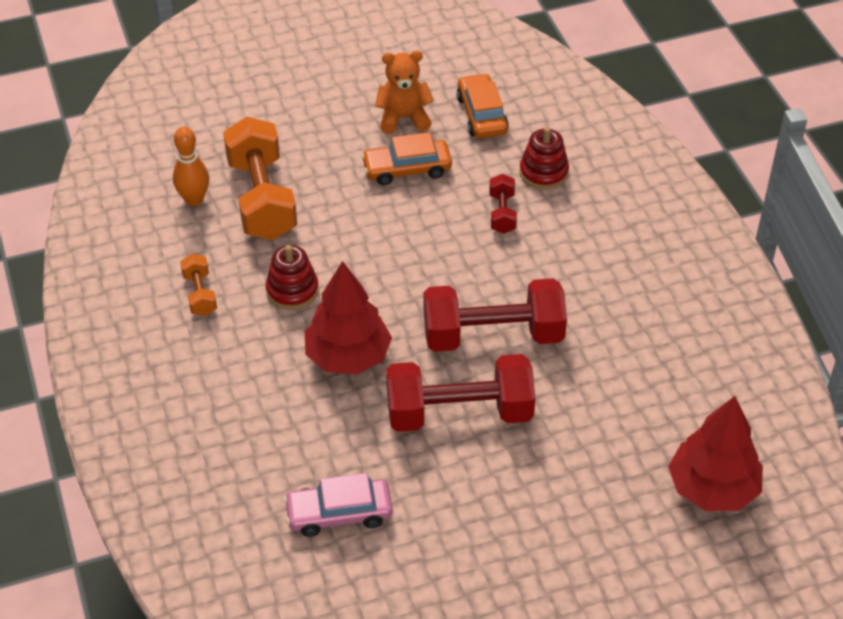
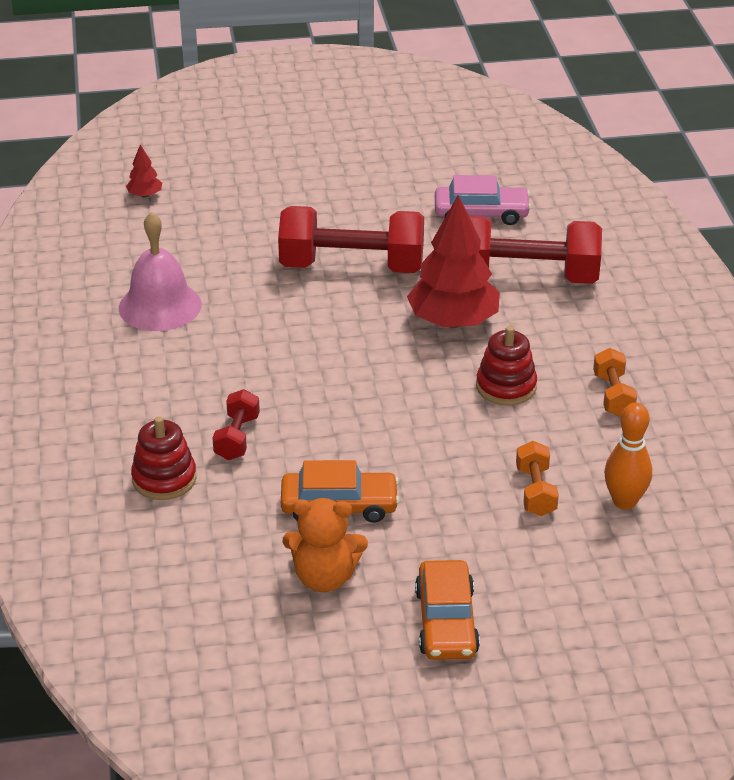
camera: 170 degrees left, 10 degrees down
(262, 199) = (535, 491): orange dumbbell -> orange dumbbell, size x0.47
(482, 115) = (213, 568): orange car -> orange car (446, 622)
(493, 336) = (295, 322): red dumbbell -> red dumbbell (526, 277)
(624, 337) = (160, 306): none -> pink bell
(712, 488) = (145, 195): red tree -> red tree, size x0.43

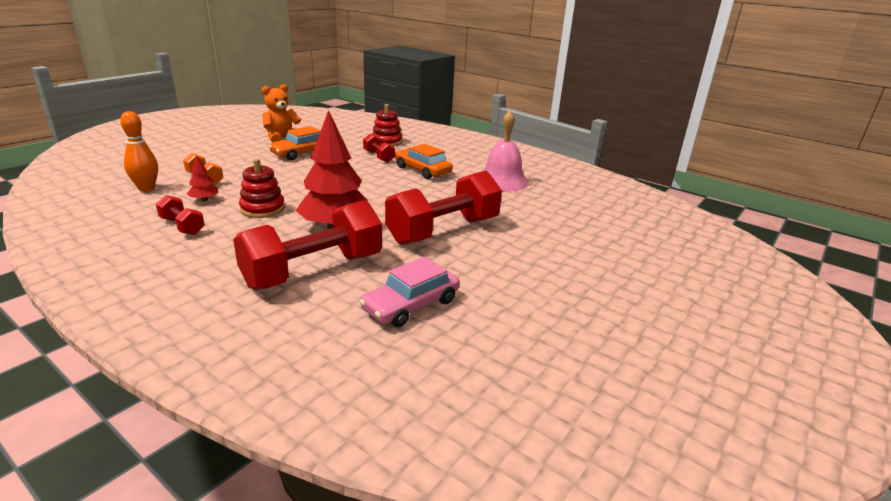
camera: 135 degrees right, 10 degrees down
(145, 195) = (629, 220): red tree -> red tree (204, 200)
(446, 622) = (216, 141): orange car -> orange car (422, 170)
(613, 395) = (182, 226): orange dumbbell -> red dumbbell

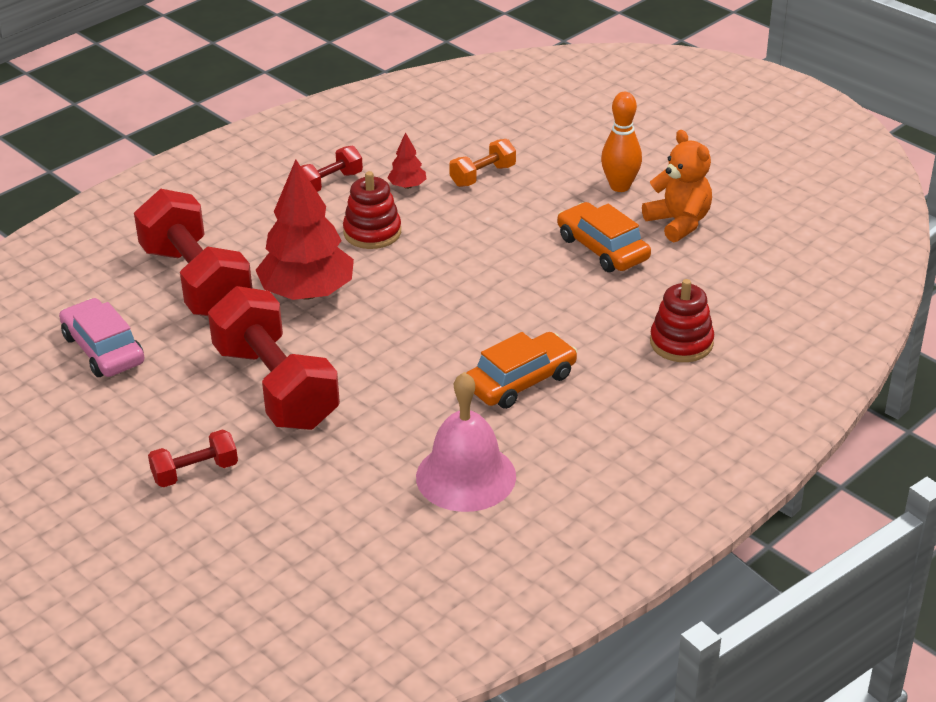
camera: 100 degrees right, 10 degrees up
(146, 188) = (450, 140): orange bowling pin -> orange bowling pin (620, 186)
(378, 157) = (590, 332): red dumbbell -> red dumbbell (195, 472)

